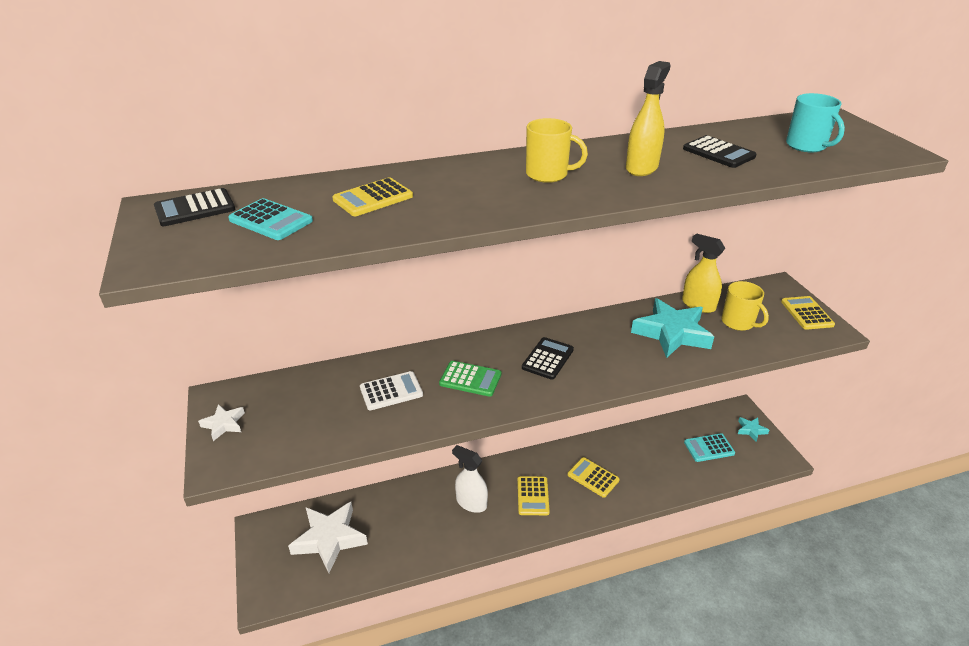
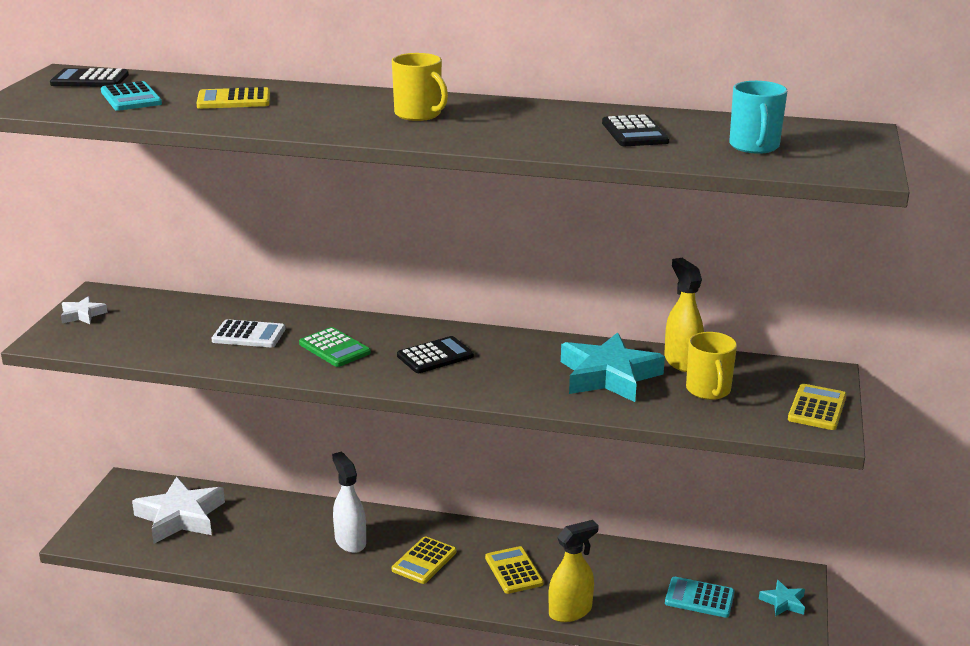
camera: 30 degrees right, 10 degrees down
(642, 168) = (523, 127): yellow spray bottle -> yellow spray bottle (570, 611)

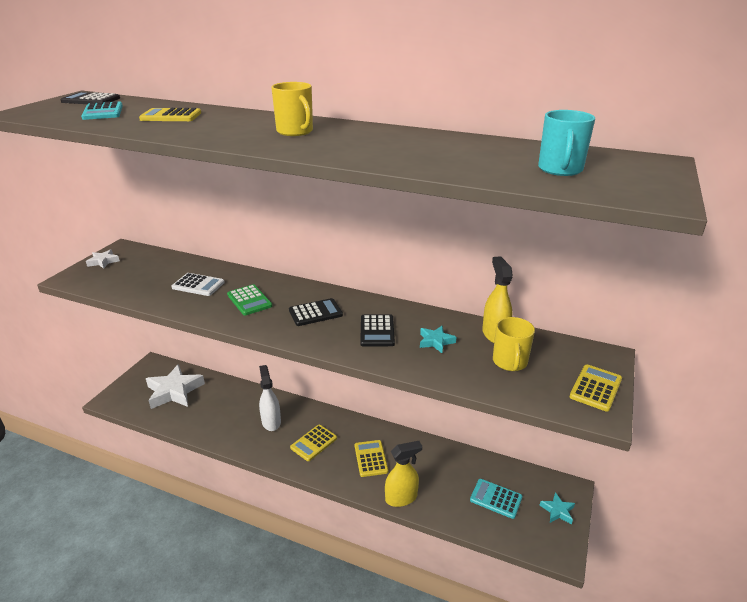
camera: 10 degrees right, 5 degrees up
(608, 376) = (435, 341): turquoise star -> turquoise star, size x0.47
(634, 132) = (459, 153): black calculator -> black calculator (377, 331)

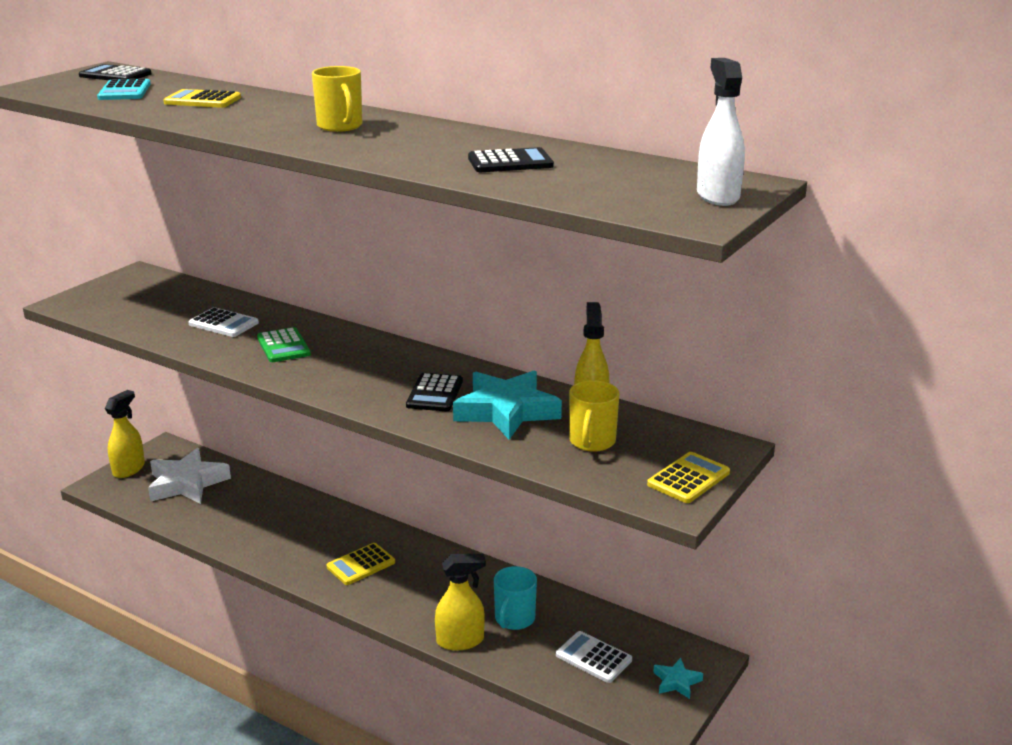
camera: 10 degrees right, 5 degrees down
(103, 261) = (110, 287): white star -> none
(130, 384) = (129, 469): none -> yellow spray bottle
(271, 422) = (310, 533): white spray bottle -> white spray bottle (717, 196)
(315, 313) = (363, 367): black calculator -> black calculator (510, 162)
(371, 458) = (434, 591): yellow calculator -> none
(435, 341) = (506, 411): turquoise star -> turquoise star, size x2.11
(496, 499) = (593, 657): turquoise calculator -> white calculator
(560, 169) = (618, 185): turquoise mug -> turquoise mug (514, 619)

